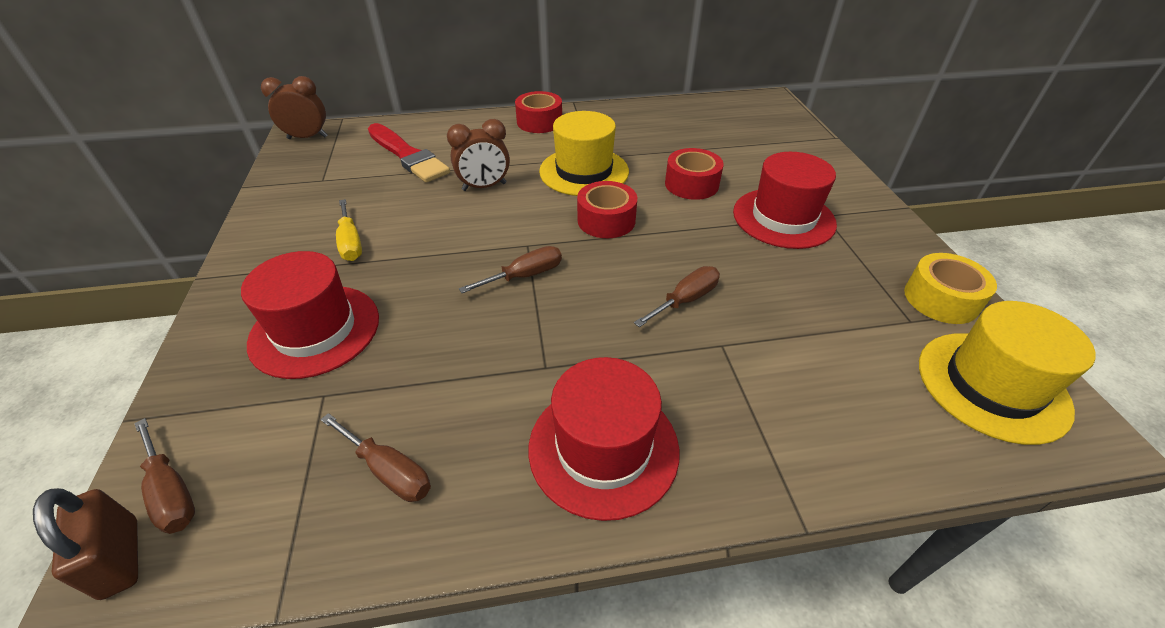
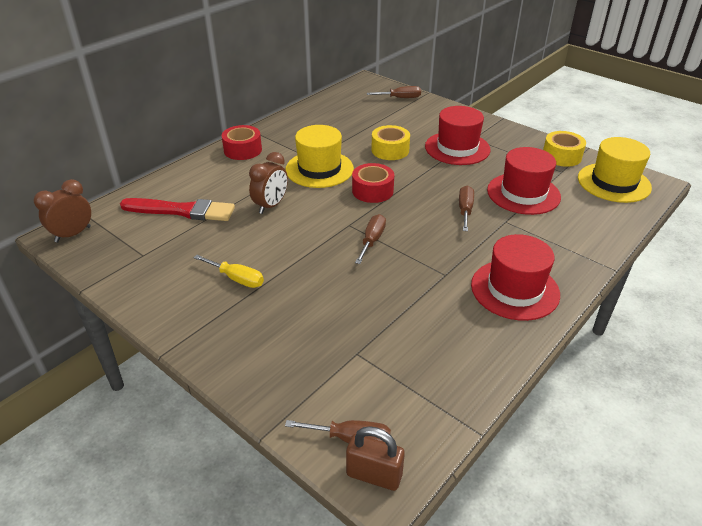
camera: 40 degrees left, 5 degrees down
(315, 330) = (298, 331): red hat -> red hat (523, 193)
(389, 471) = (441, 357): brown screwdriver -> brown screwdriver (400, 98)
(691, 184) = (390, 150): red tape -> yellow tape

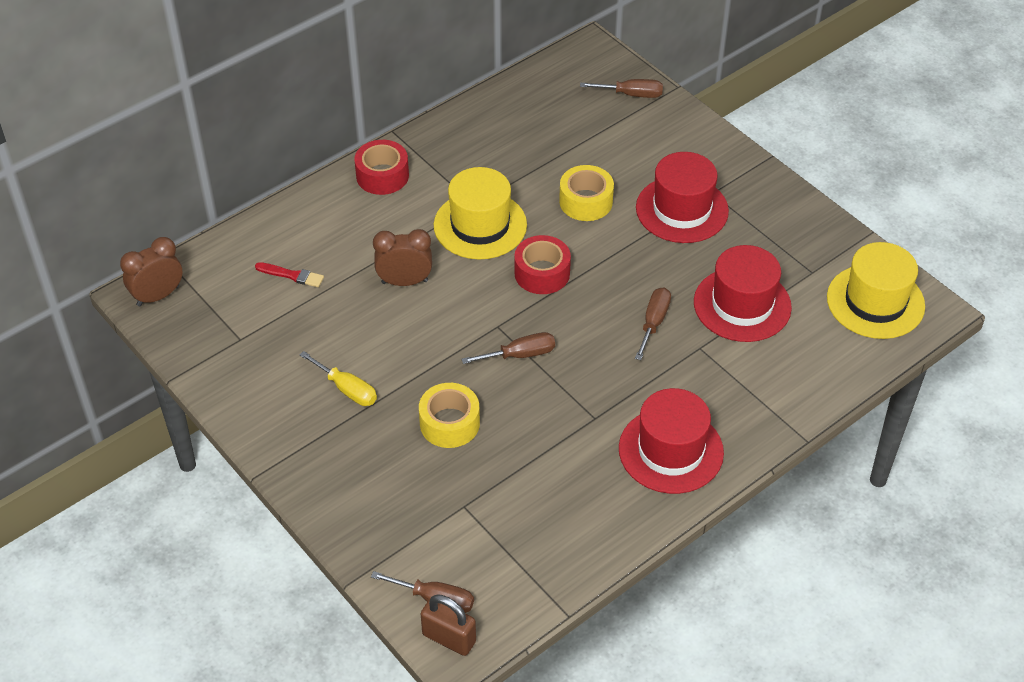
camera: 10 degrees right, 10 degrees up
(182, 211) = (292, 275): red brush -> red brush, size x0.48
(271, 206) = (404, 282): brown clock -> brown clock turned 135 degrees counterclockwise
(372, 240) = (520, 355): brown screwdriver -> brown screwdriver turned 45 degrees clockwise
(561, 156) = (825, 244): yellow tape -> yellow tape (449, 423)

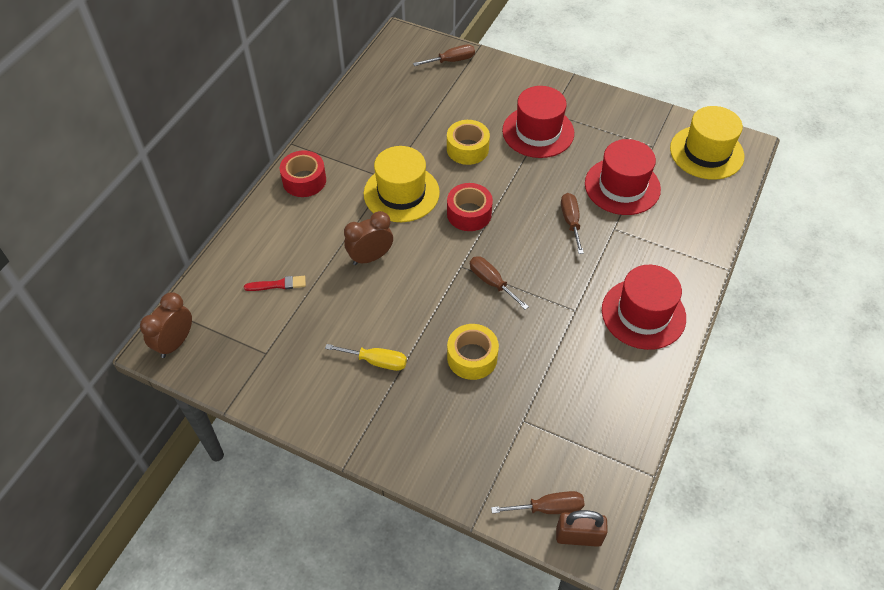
camera: 25 degrees left, 5 degrees up
(520, 355) = (491, 282): brown screwdriver -> brown screwdriver turned 90 degrees counterclockwise

